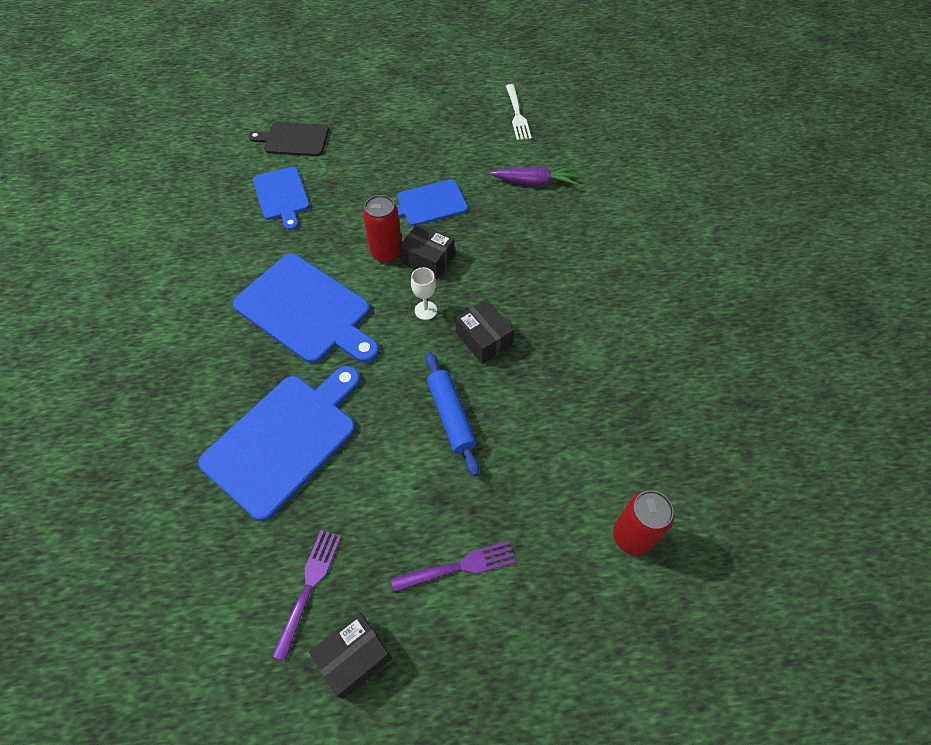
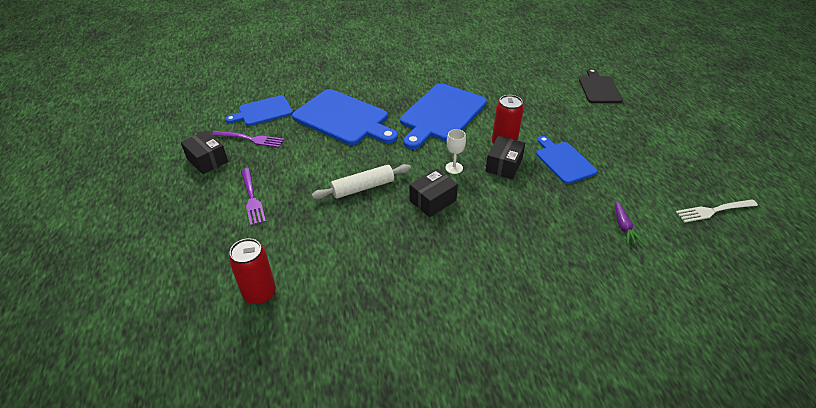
camera: 85 degrees right, 15 degrees down
(282, 195) = (540, 91): blue cutting board -> blue cutting board (263, 111)
(451, 416) = (363, 187): blue rolling pin -> white rolling pin
(535, 182) = (623, 227): purple carrot -> purple carrot, size x0.66

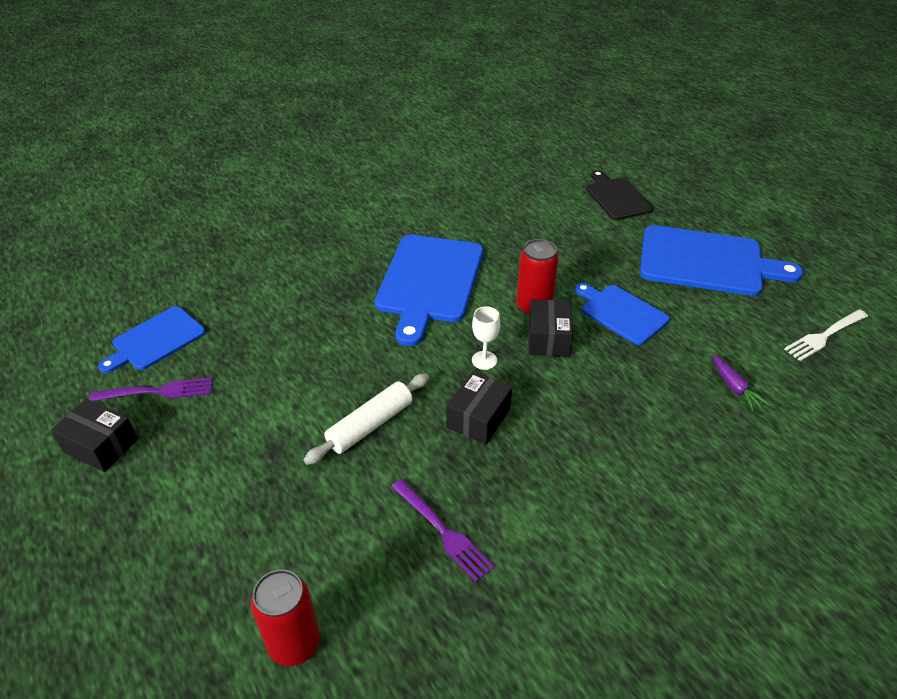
camera: 20 degrees left, 0 degrees up
(252, 198) = (207, 490): purple fork -> purple fork (443, 531)
(344, 118) = (289, 321): blue cutting board -> blue cutting board (706, 262)

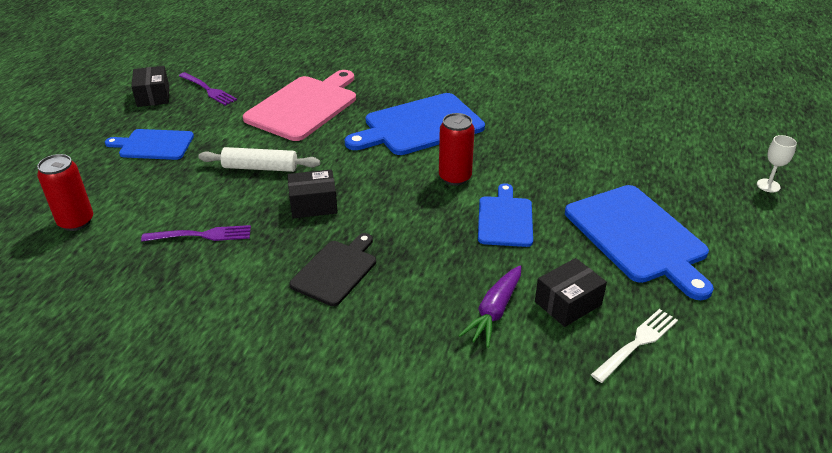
camera: 50 degrees right, 5 degrees down
(156, 340) = (246, 69): blue cutting board -> blue cutting board (153, 145)
(295, 336) = (304, 106): none -> pink cutting board
(443, 531) = (202, 235): purple fork -> purple fork turned 105 degrees counterclockwise
(484, 360) = (371, 182): white goblet -> white goblet (768, 185)
(548, 339) = (429, 198): black box -> black box (568, 303)
(617, 197) = (649, 157): black cutting board -> black cutting board (336, 270)
(734, 387) = (494, 312): purple carrot -> purple carrot, size x1.51
(824, 336) = (637, 343): white fork -> white fork turned 120 degrees clockwise

